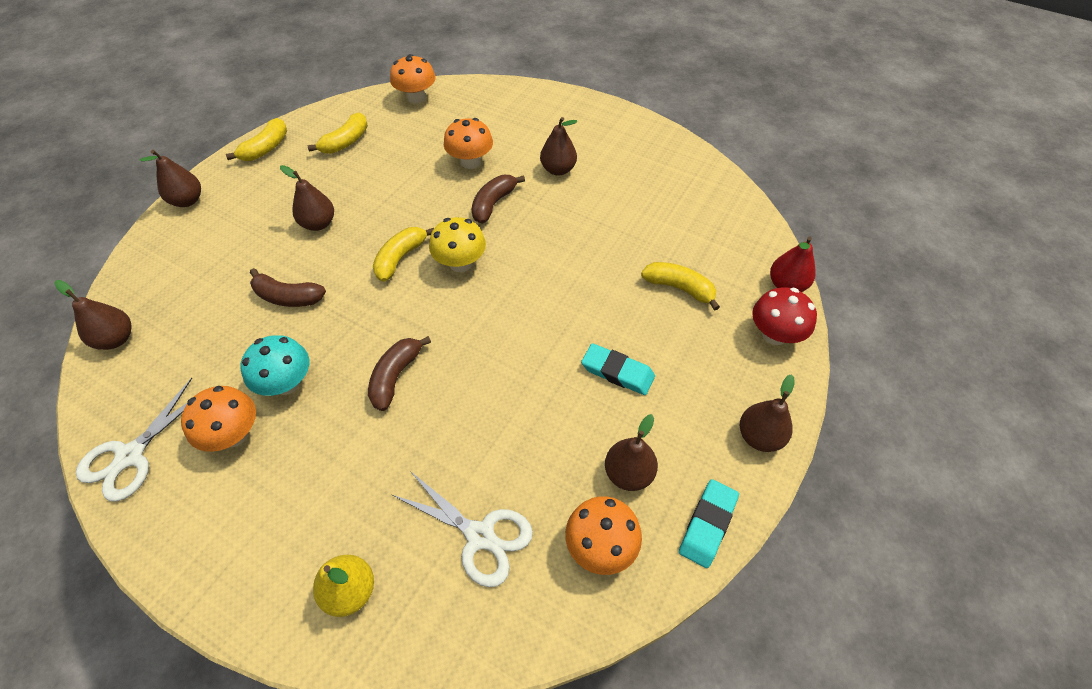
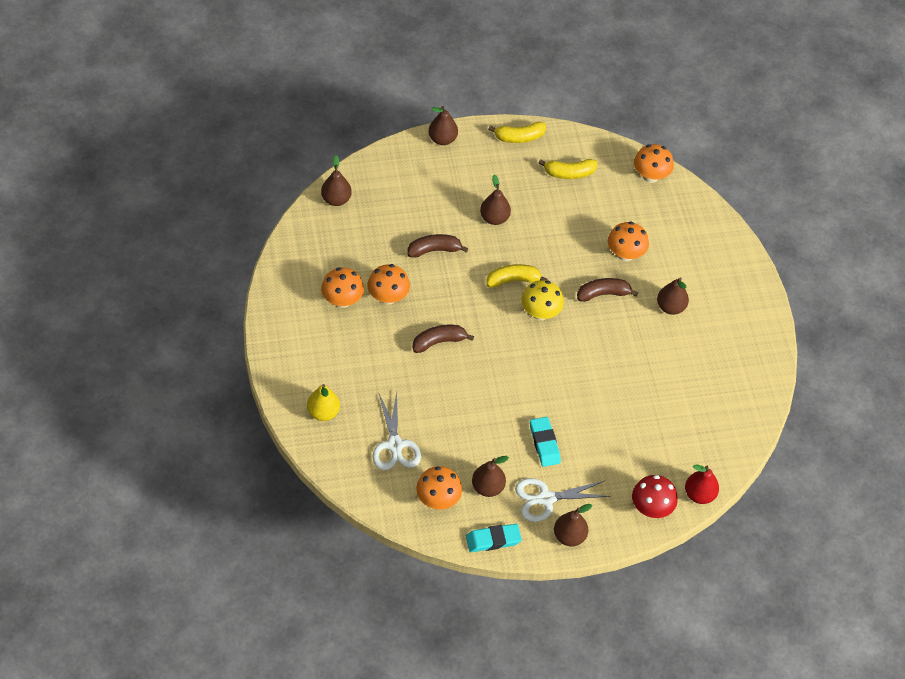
camera: 45 degrees right, 0 degrees up
(130, 456) = (293, 269): white scissors -> white scissors (545, 499)
(287, 383) = (388, 297): turquoise mushroom -> orange mushroom
(288, 297) = (434, 250): brown banana -> brown banana turned 105 degrees clockwise
(679, 288) = (637, 438): yellow banana -> none

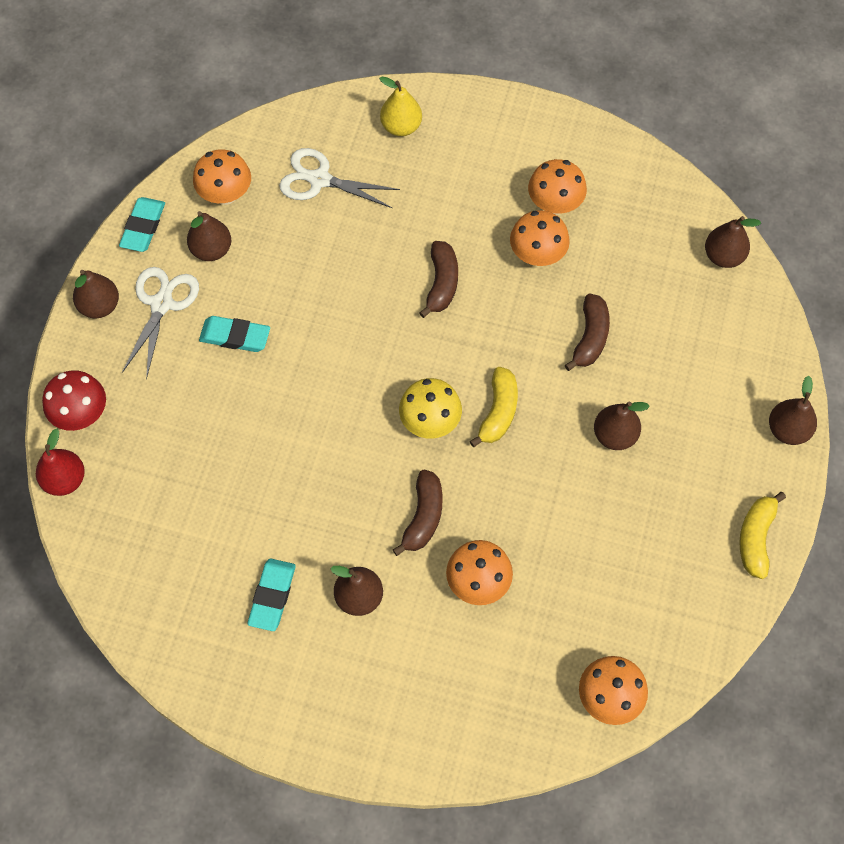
camera: 120 degrees right, 10 degrees up
(569, 173) = (659, 577): yellow banana -> none
(697, 350) = (272, 596): none -> turquoise eraser

